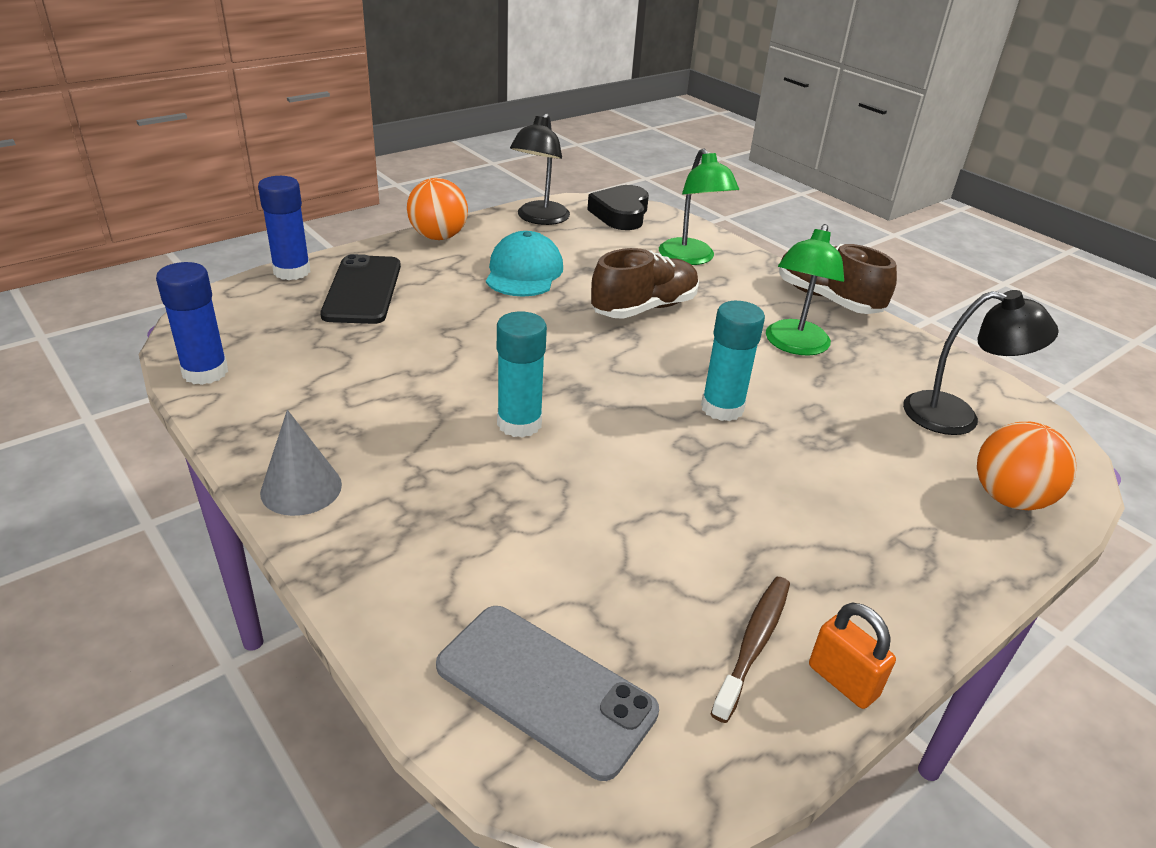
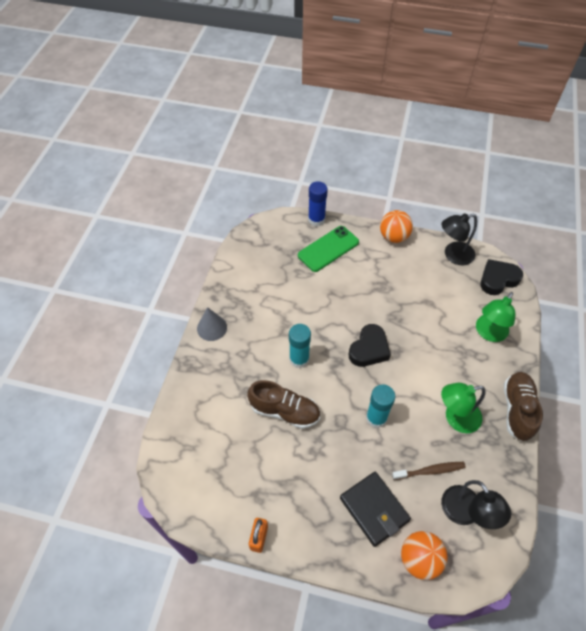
camera: 55 degrees right, 20 degrees up
(205, 372) = (238, 254): blue glue stick -> none
(362, 290) = (328, 249): black phone -> green phone
(524, 272) = (400, 284): turquoise cap -> none
(545, 688) = (189, 453): grey phone -> none
(593, 351) = (369, 349): none -> black heart
(644, 308) = (422, 344): brown shoe -> brown shoe (285, 411)
(753, 644) = (253, 501): brown toothbrush -> brown toothbrush (429, 471)
(887, 497) = (374, 509): none -> black wallet

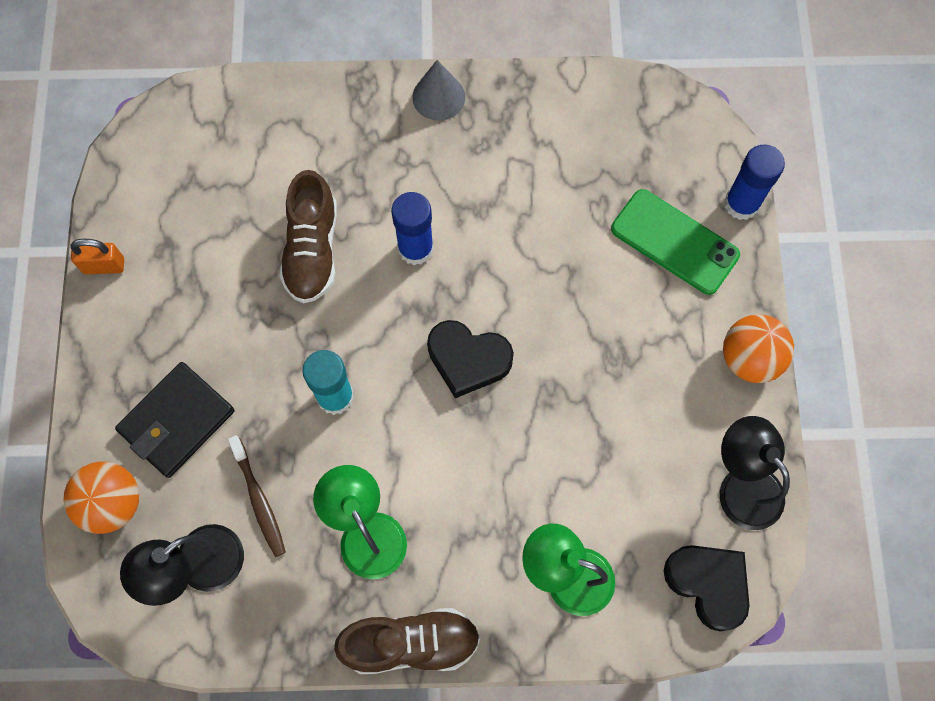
camera: 75 degrees right, 15 degrees up
(299, 359) = (415, 248): turquoise glue stick -> blue glue stick

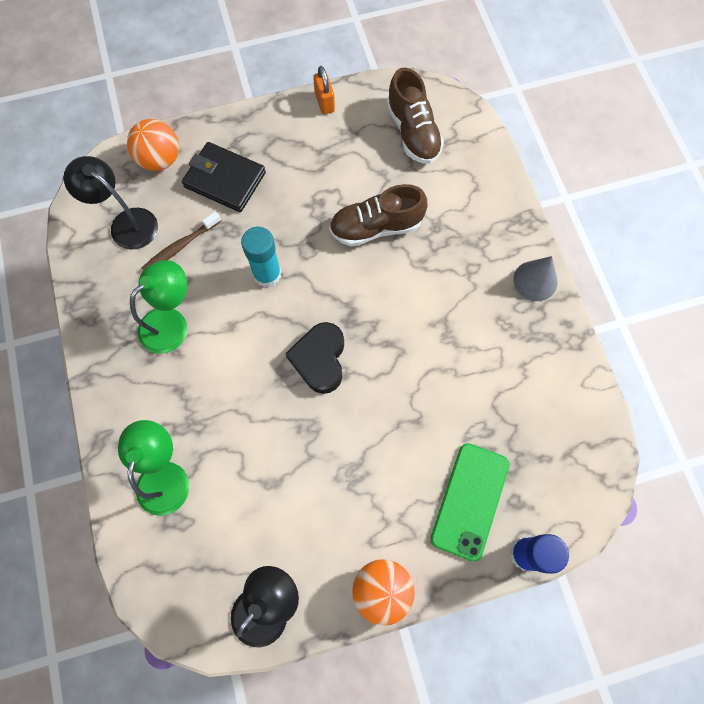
camera: 75 degrees right, 0 degrees up
(411, 643) = (96, 375): brown shoe -> brown shoe (413, 132)
(415, 248) = (399, 298): blue glue stick -> none
(708, 584) = (178, 593): black heart -> none

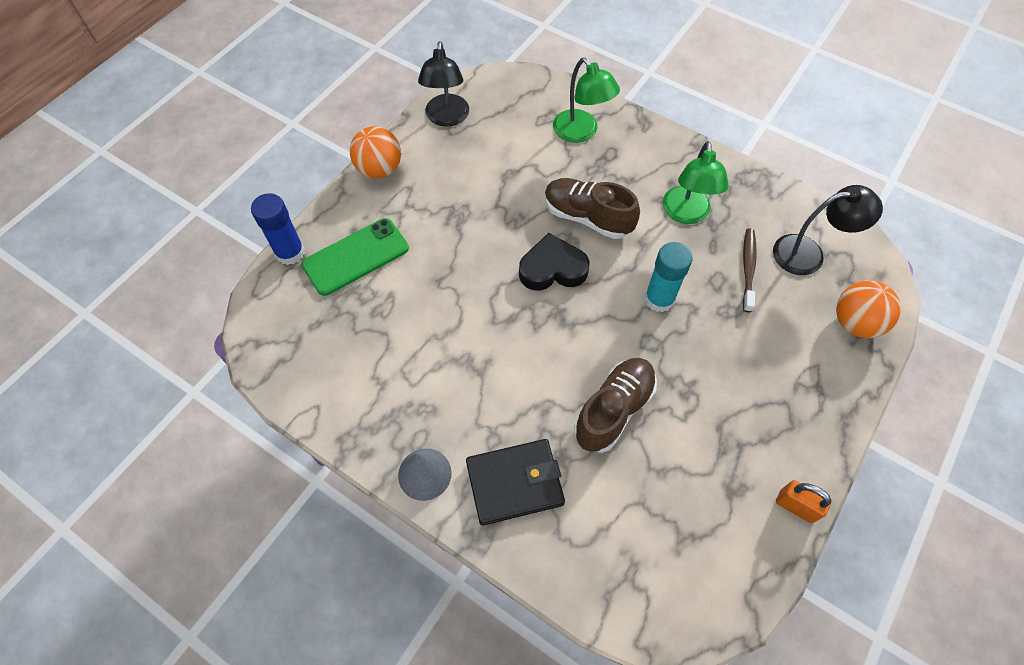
camera: 140 degrees right, 10 degrees down
(225, 180) = (784, 348): black wallet -> black wallet (515, 483)
(320, 359) = (552, 268): black heart -> black heart turned 60 degrees counterclockwise
(413, 132) = (677, 547): brown shoe -> brown shoe (587, 217)
(470, 501) = (356, 256): green phone -> green phone turned 75 degrees clockwise

